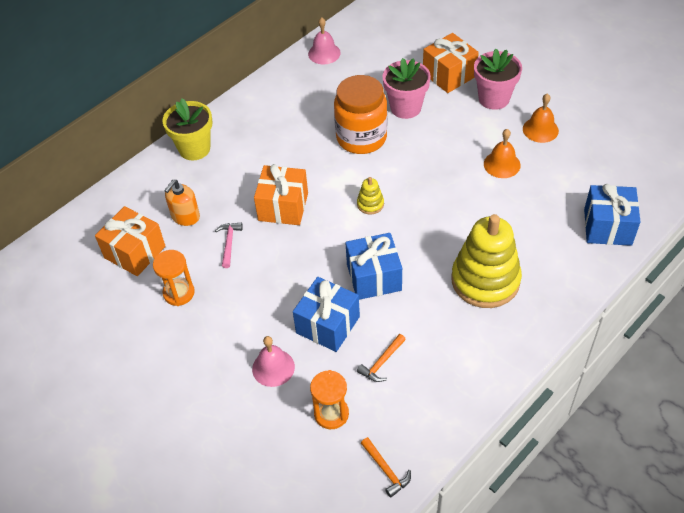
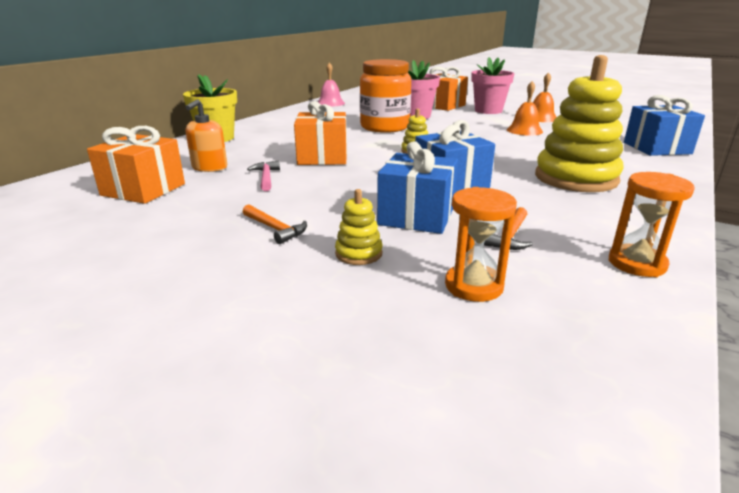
camera: 15 degrees left, 25 degrees down
(179, 293) = (204, 210): orange hourglass -> orange hourglass (637, 263)
(273, 367) = (358, 253): pink bell -> yellow stacking toy
(386, 470) = (615, 337): orange hammer -> orange hammer (275, 229)

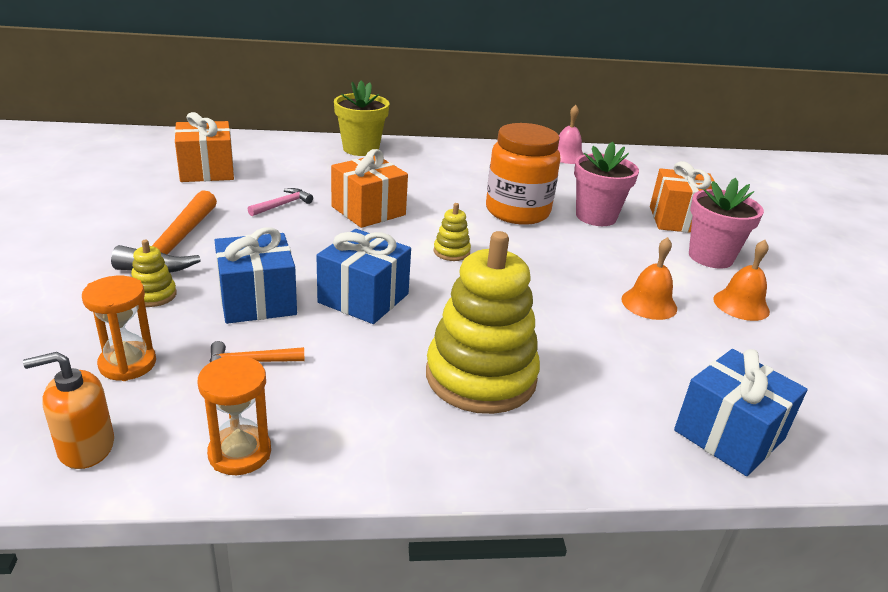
camera: 50 degrees right, 5 degrees up
(209, 167) = (281, 174): orange soap dispenser -> orange soap dispenser (86, 447)
(275, 229) = (174, 246): orange hammer -> orange hammer, size x1.99

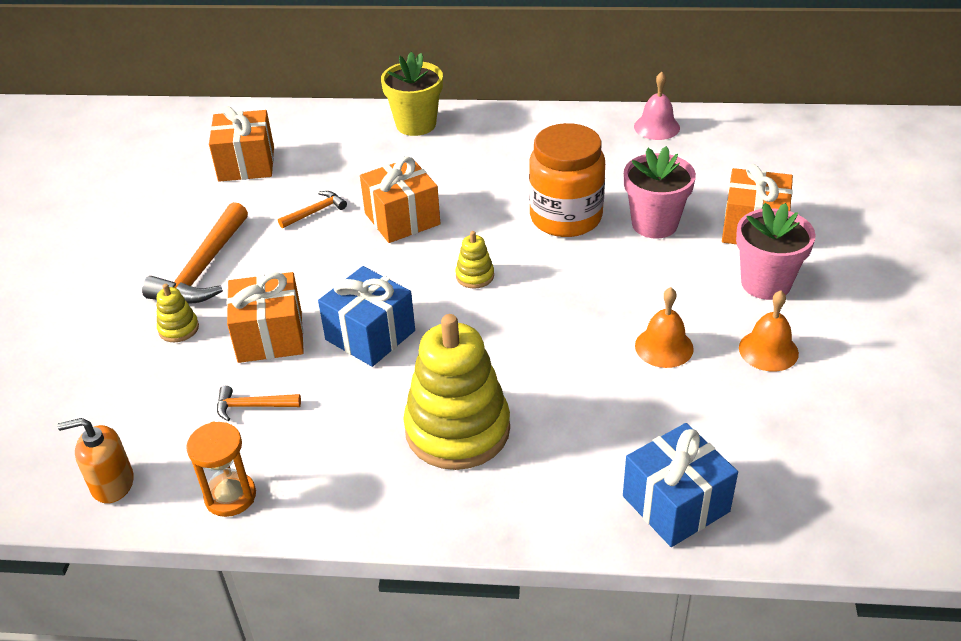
camera: 15 degrees right, 10 degrees up
(127, 364) = (150, 404): orange hourglass -> none
(257, 300) = (270, 336): blue gift -> orange gift
(282, 205) = (315, 212): pink hammer -> orange hammer

